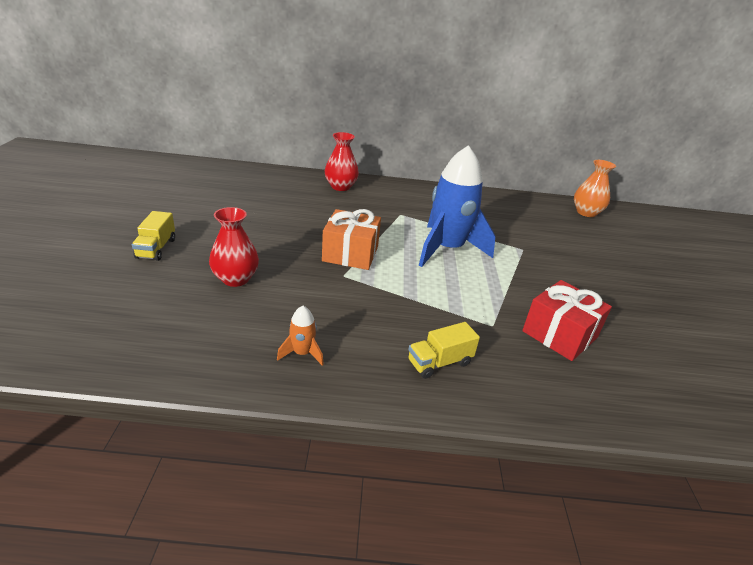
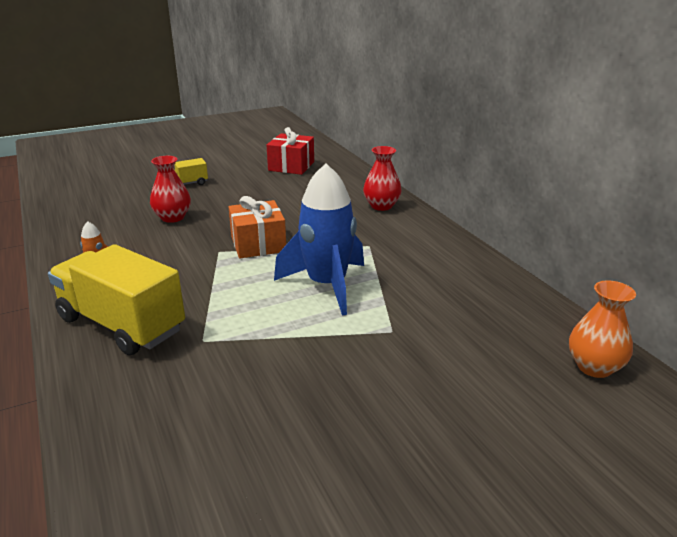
camera: 65 degrees right, 5 degrees down
(439, 362) = (122, 324): yellow truck -> yellow truck, size x2.16
(559, 334) = (220, 387): red gift -> red gift (291, 166)

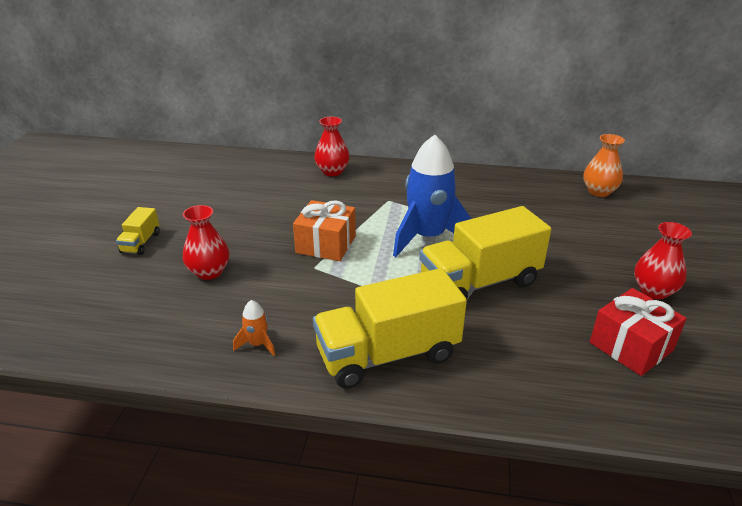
camera: 55 degrees left, 5 degrees up
(277, 338) = (479, 282): none -> yellow truck
(291, 166) = (193, 178): red gift -> red gift (631, 346)
(393, 476) = (654, 291): none -> red vase

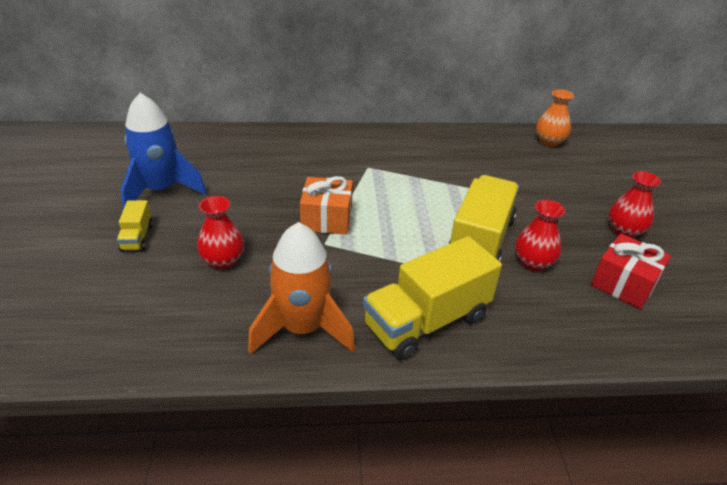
camera: 15 degrees left, 5 degrees up
(257, 344) = (302, 328): orange rocket -> orange rocket, size x2.43
(332, 171) = (302, 141): red vase -> red vase (533, 262)
(428, 237) = (418, 201): blue rocket -> blue rocket (161, 190)
(479, 282) = (480, 241): yellow truck -> yellow truck turned 150 degrees clockwise

